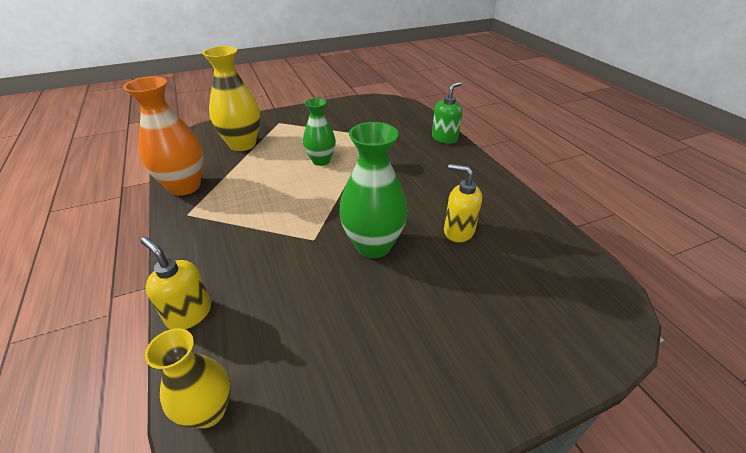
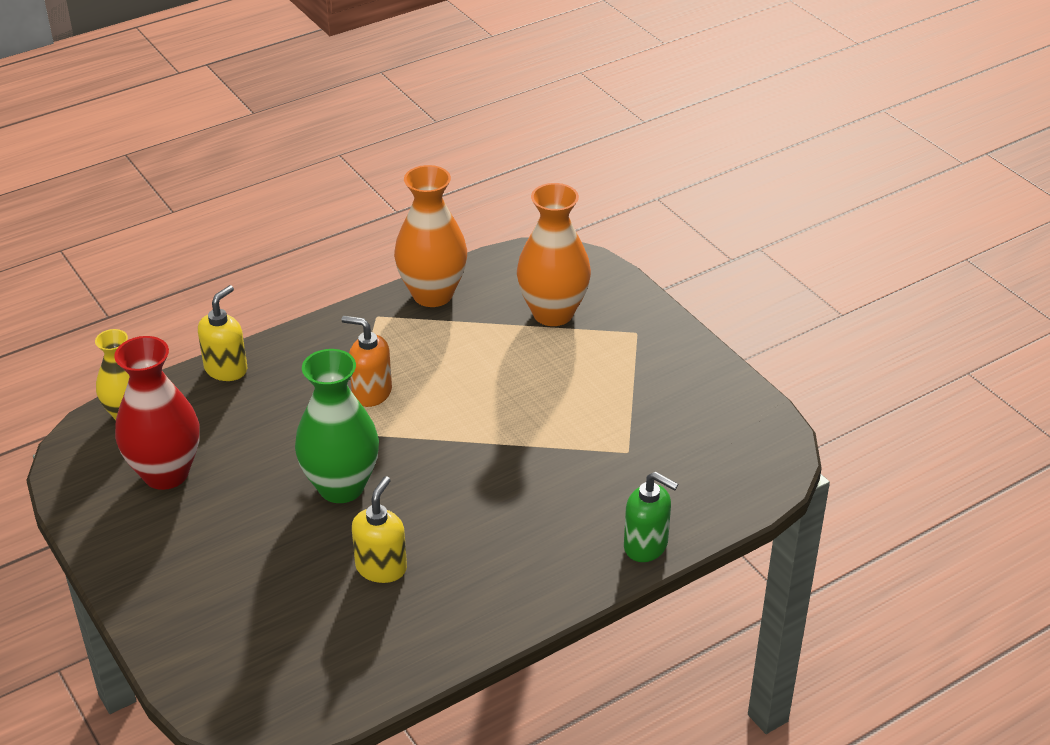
camera: 80 degrees right, 0 degrees up
(242, 144) = (553, 313): yellow vase -> orange vase
(275, 223) = (371, 393): none -> orange soap dispenser
(321, 161) = (527, 405): green vase -> none
(321, 370) = (166, 473): none -> red vase

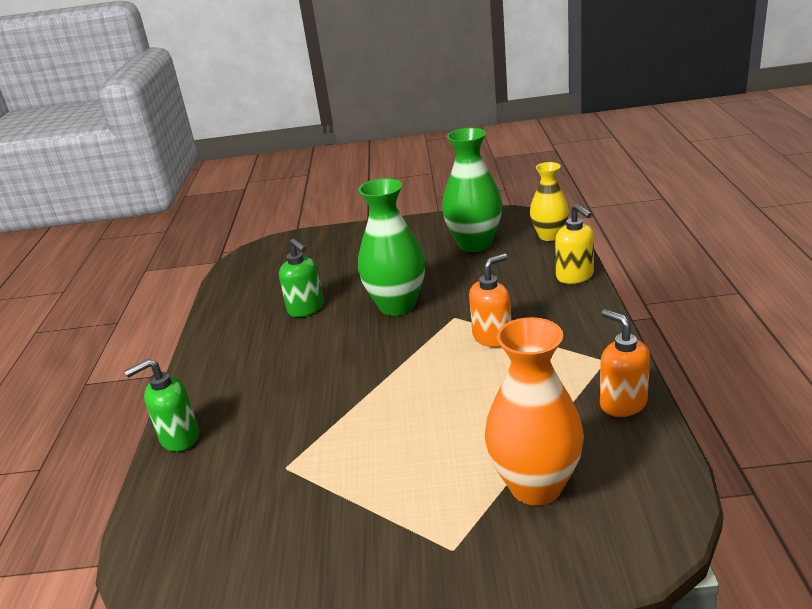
camera: 125 degrees right, 10 degrees down
(166, 473) = (475, 244): red vase -> green vase
(381, 567) = (306, 309): yellow soap dispenser -> green soap dispenser
(432, 294) = (622, 403): orange vase -> orange soap dispenser

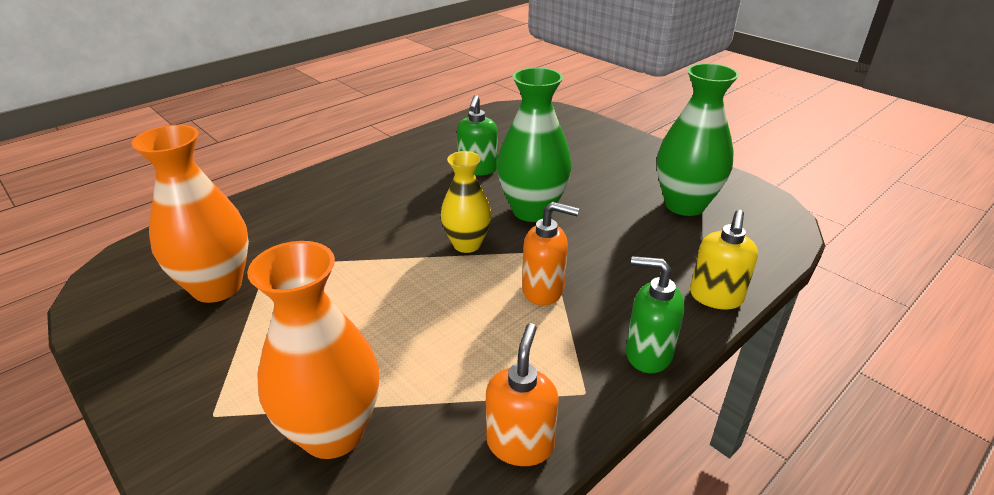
camera: 45 degrees right, 5 degrees up
(179, 438) = (270, 198): green soap dispenser -> green soap dispenser (648, 354)
(281, 508) = (217, 287): none -> orange vase
(549, 236) = (767, 244): yellow vase -> yellow vase (467, 244)

